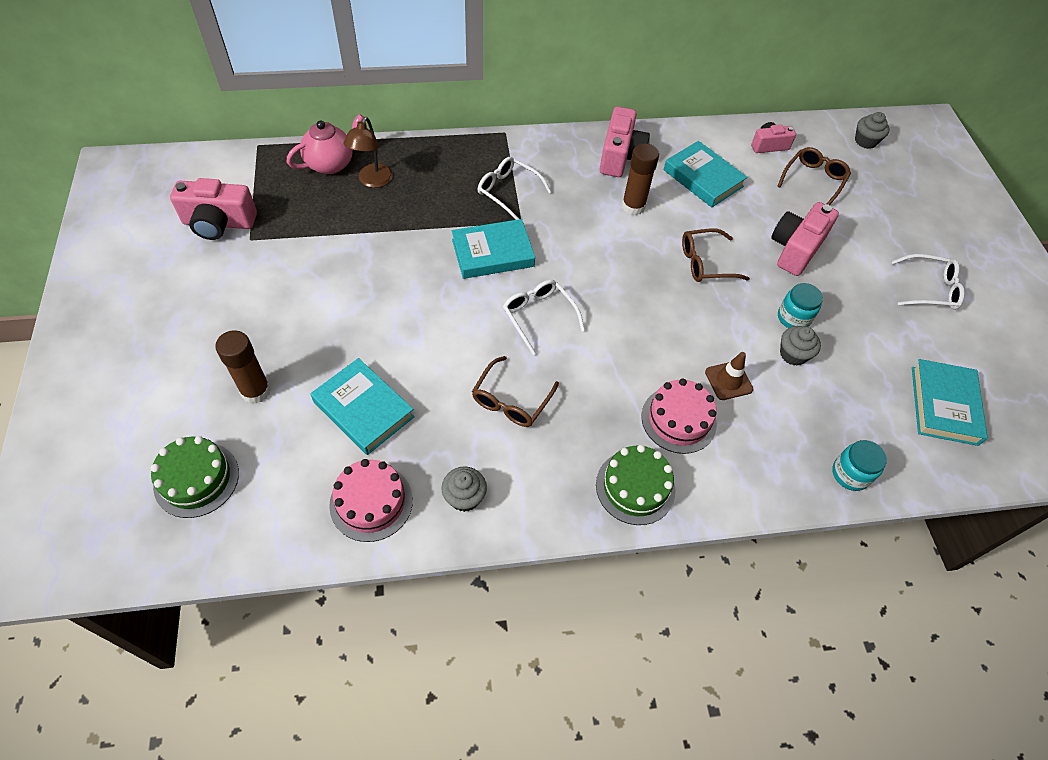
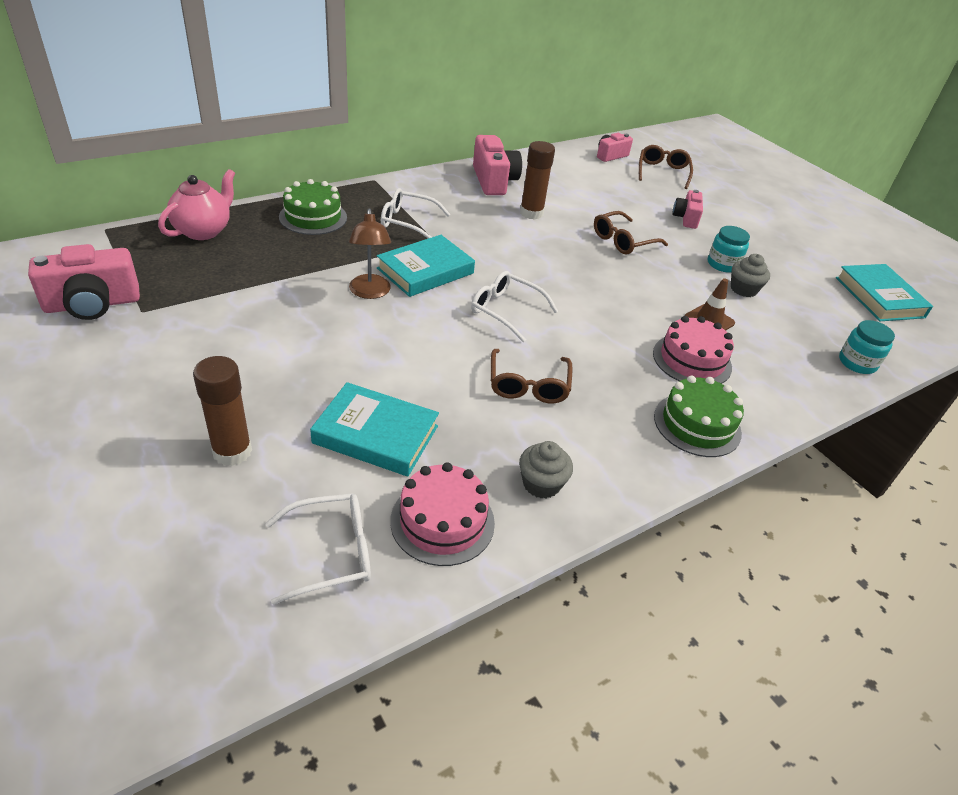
camera: 25 degrees left, 15 degrees down
(196, 479) = (203, 567): green cake -> green cake (313, 217)
(372, 181) = (260, 237): brown lamp -> brown lamp (370, 292)
(703, 178) = (575, 184): turquoise book -> none
(795, 249) = (686, 218): pink camera -> pink camera, size x0.61
(865, 141) = (680, 143): grey cupcake -> none
(929, 289) = (803, 225): white glasses -> white glasses (330, 553)

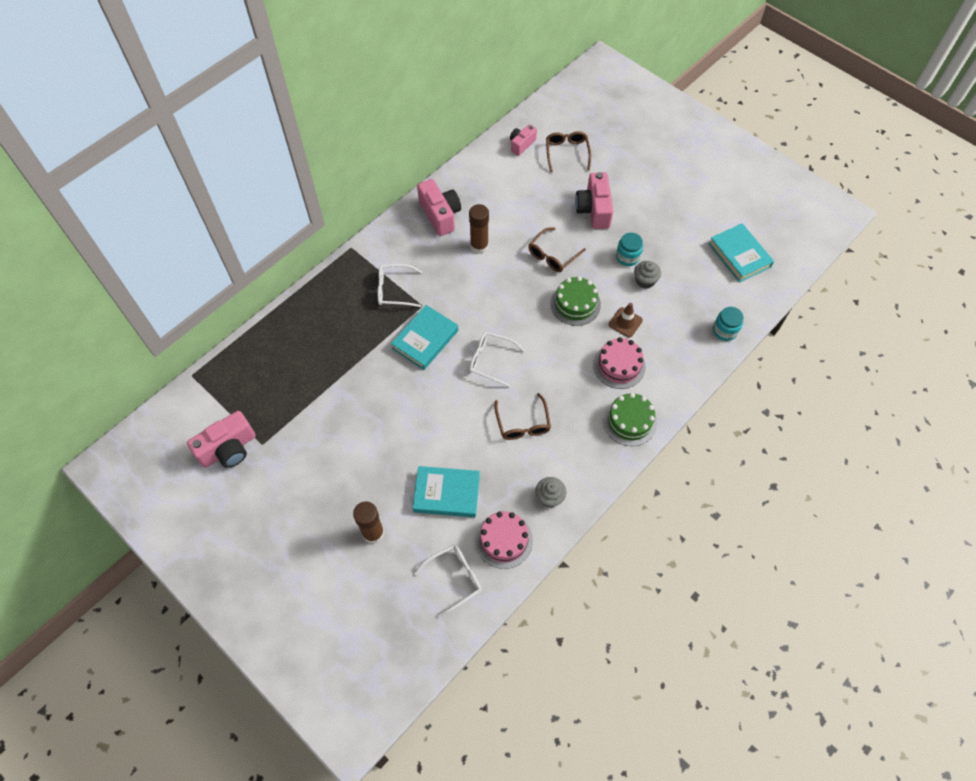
camera: 10 degrees left, 20 degrees up
(203, 231) = (258, 352): pink teapot -> none
(313, 217) = (326, 309): green cake -> green cake (575, 304)
(370, 292) = (397, 375): brown lamp -> none
(686, 218) = (594, 210): pink camera -> pink camera, size x1.65

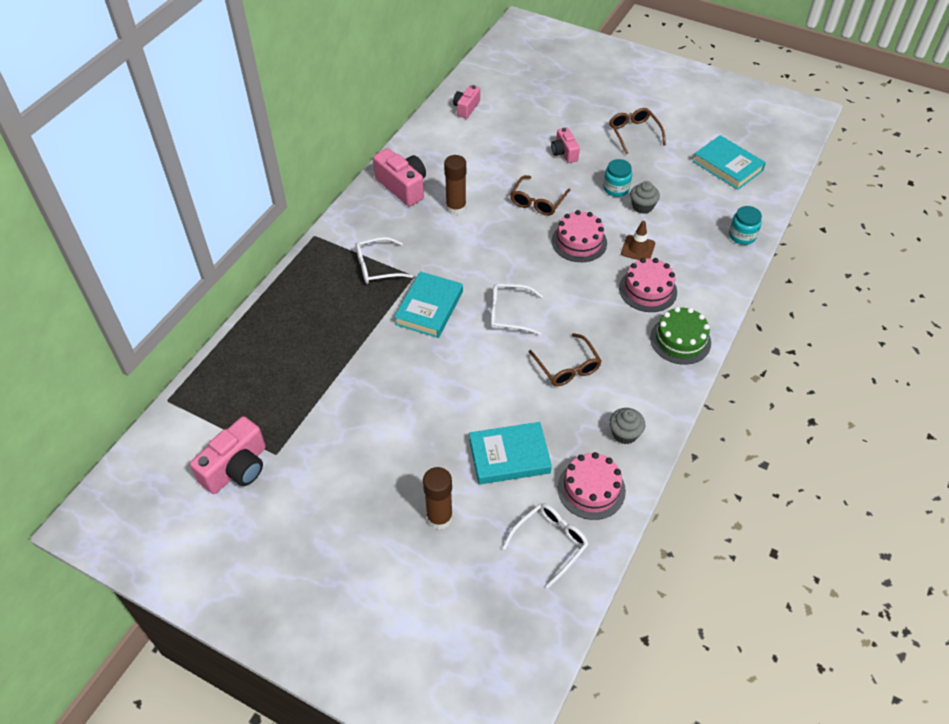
camera: 15 degrees left, 10 degrees down
(567, 153) = (516, 107): brown glasses -> brown glasses (634, 133)
(575, 304) = (579, 242): green cake -> pink cake
(594, 210) = (564, 153): pink camera -> pink camera, size x0.61

